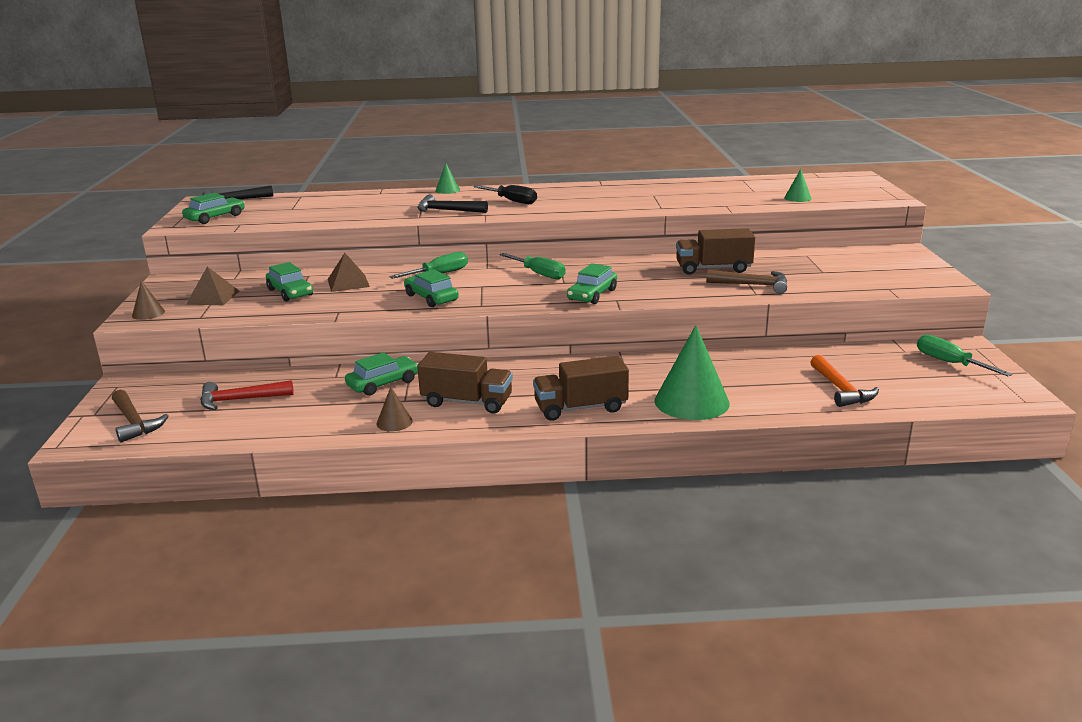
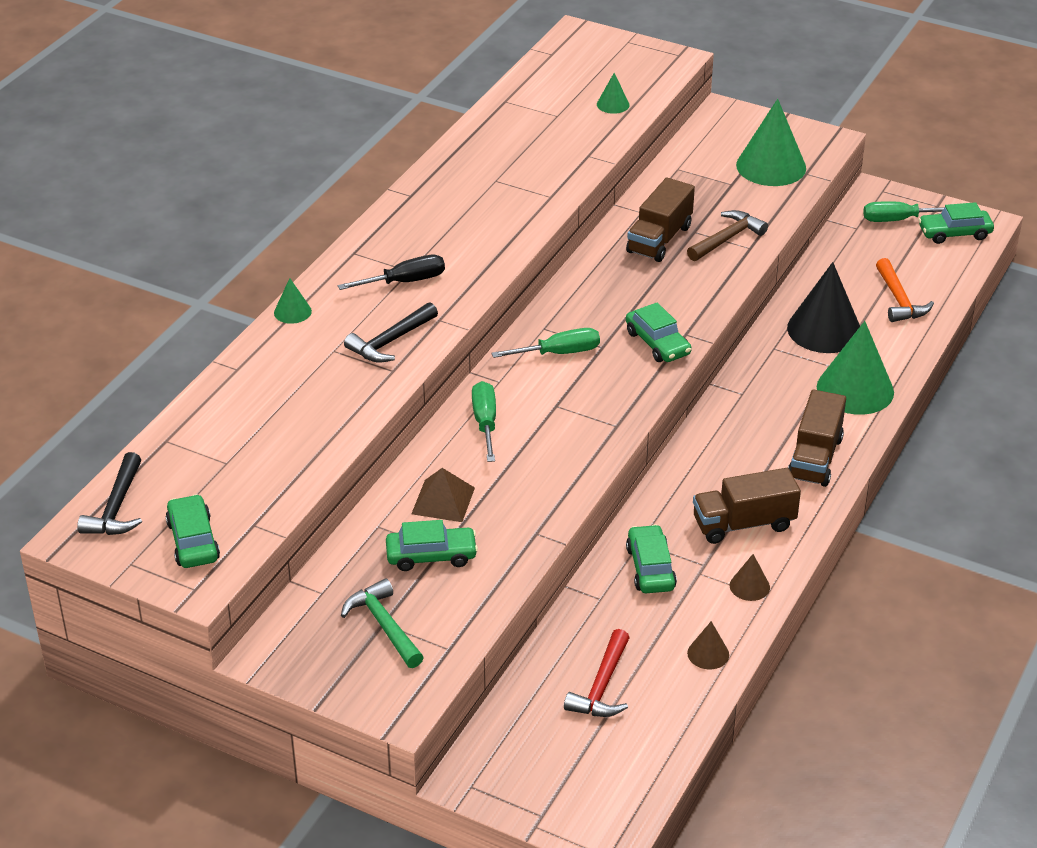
camera: 60 degrees left, 15 degrees up
(134, 423) = (594, 782): brown hammer -> none
(148, 313) = (391, 692): brown cone -> brown cone (708, 654)
(213, 297) = (384, 625): brown pyramid -> green hammer
(431, 298) = (560, 453): green car -> green car (954, 233)
(467, 402) = (743, 524): brown truck -> brown truck turned 150 degrees counterclockwise
(749, 372) = (824, 330): none -> black cone
(841, 389) = (899, 300): orange hammer -> orange hammer turned 60 degrees clockwise
(871, 277) = (771, 166): none -> green cone

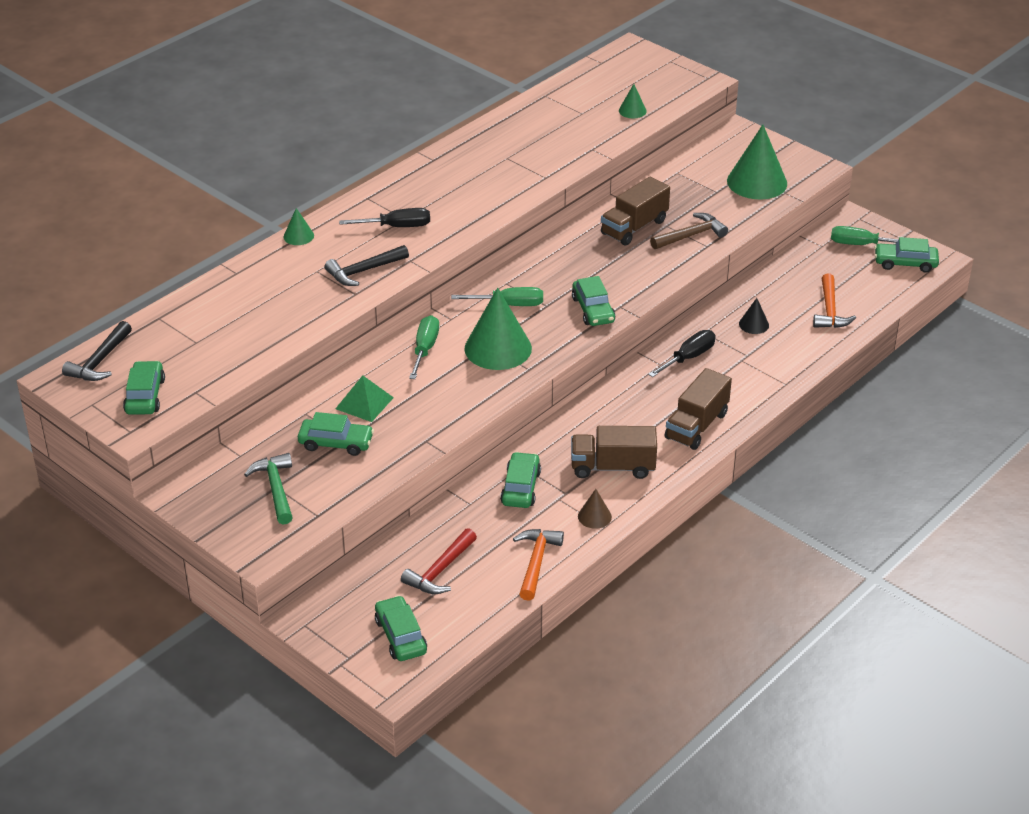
camera: 15 degrees right, 0 degrees up
(443, 500) = (364, 403): brown pyramid -> green pyramid
(591, 776) = (401, 636): none -> green car
(708, 654) = (536, 562): brown cone -> orange hammer
(770, 380) = (688, 357): none -> black screwdriver
(824, 330) = (754, 324): black cone -> black cone, size x0.47
(855, 389) = (757, 377): green cone -> green cone (498, 348)

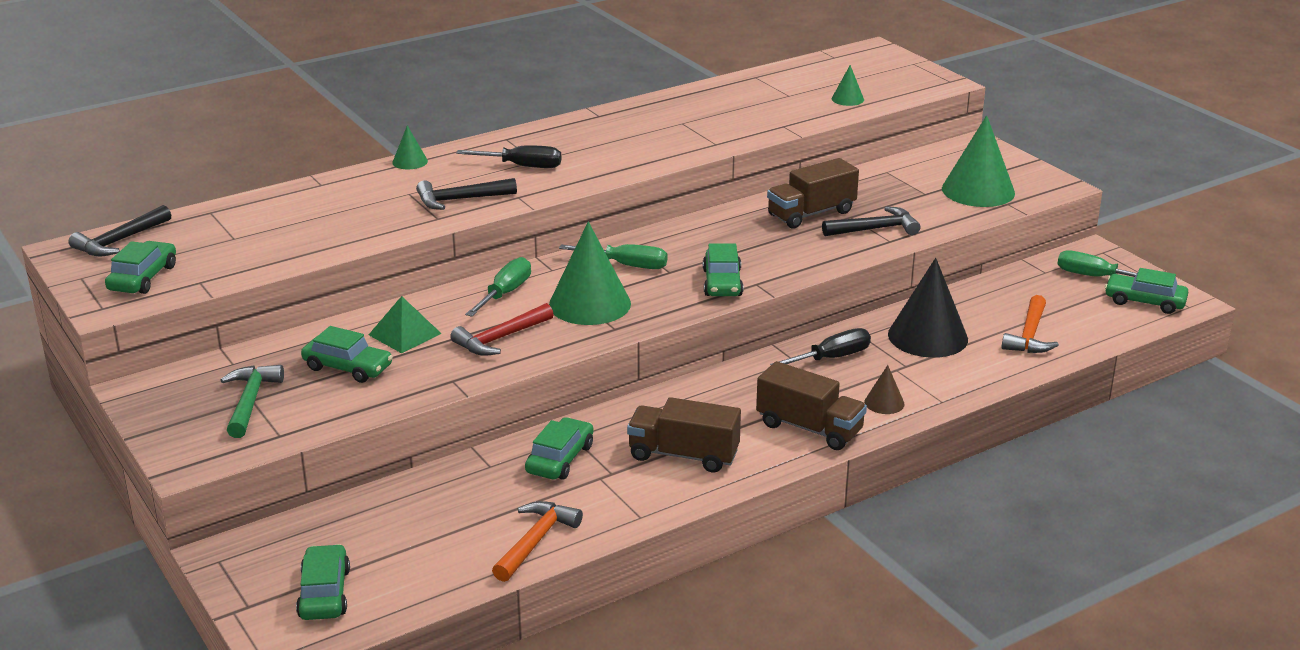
camera: 15 degrees right, 10 degrees down
(440, 571) = (413, 530): red hammer -> red hammer (500, 339)
(594, 516) = (634, 503): brown cone -> brown cone (884, 403)
(691, 235) = (875, 229): brown hammer -> black hammer
(697, 426) = (809, 428): brown truck -> brown truck turned 105 degrees counterclockwise
(754, 324) = (927, 336): black cone -> black cone, size x2.12

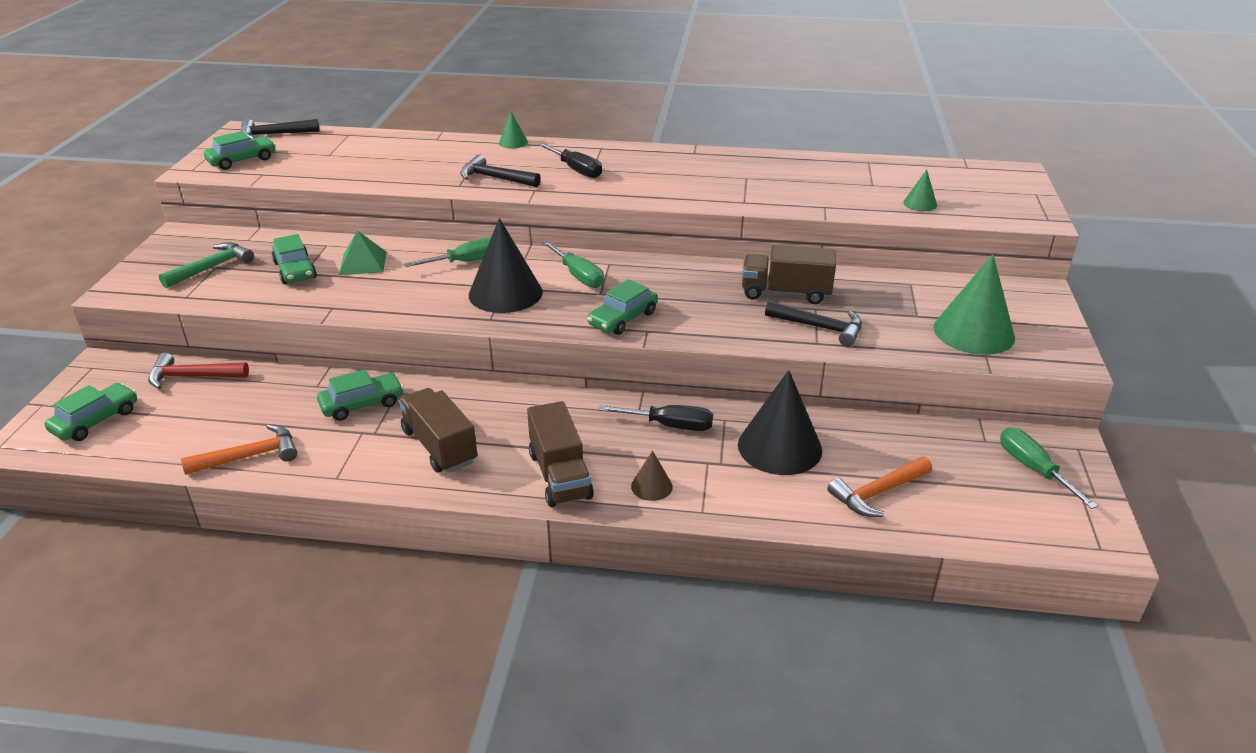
camera: 40 degrees right, 5 degrees up
(500, 339) = (408, 292): red hammer -> red hammer (192, 377)
(590, 304) = (505, 293): green cone -> black cone
(1144, 301) = (1053, 519): green car -> none

